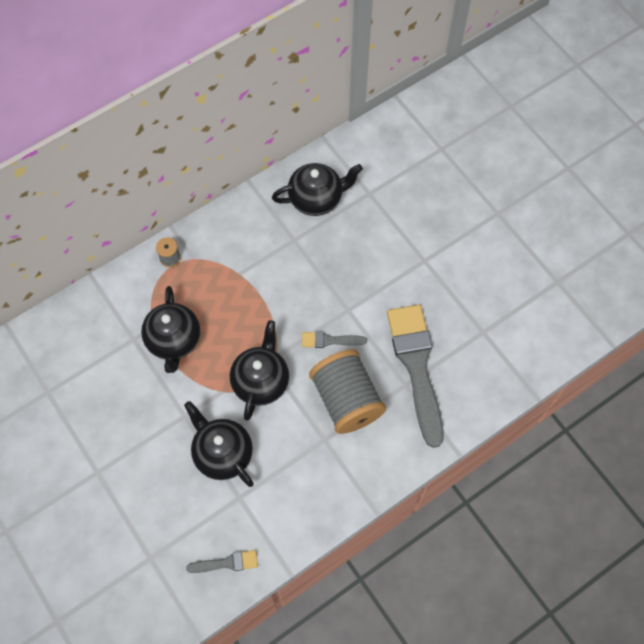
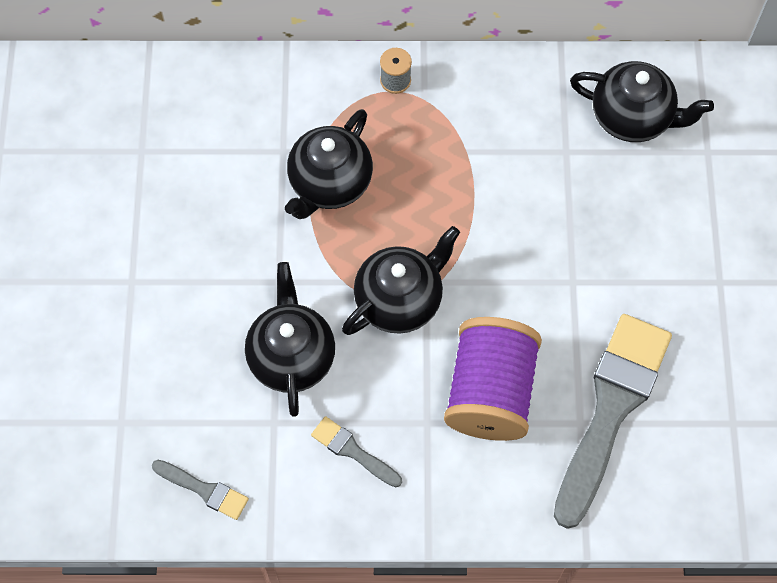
camera: 35 degrees right, 0 degrees up
(329, 340) = (521, 305): grey brush -> grey brush (353, 451)
(346, 399) = (490, 392): grey spool -> purple spool

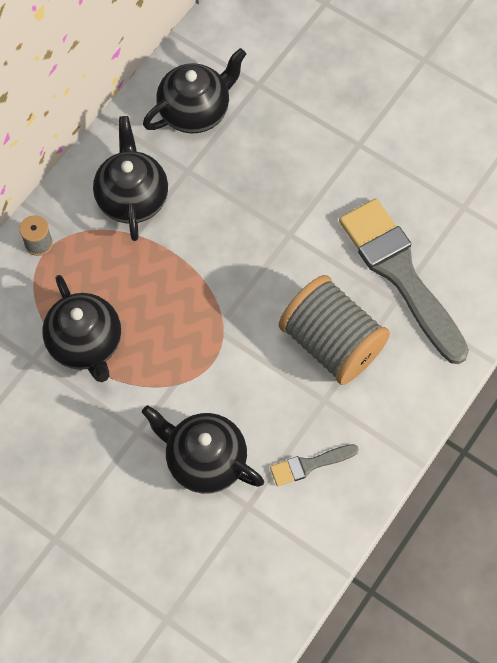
camera: 55 degrees left, 0 degrees up
(204, 490) = (264, 590): grey brush -> none
(400, 300) = (217, 356): black teapot -> black teapot (132, 198)
(490, 392) = (331, 343): purple spool -> grey spool

